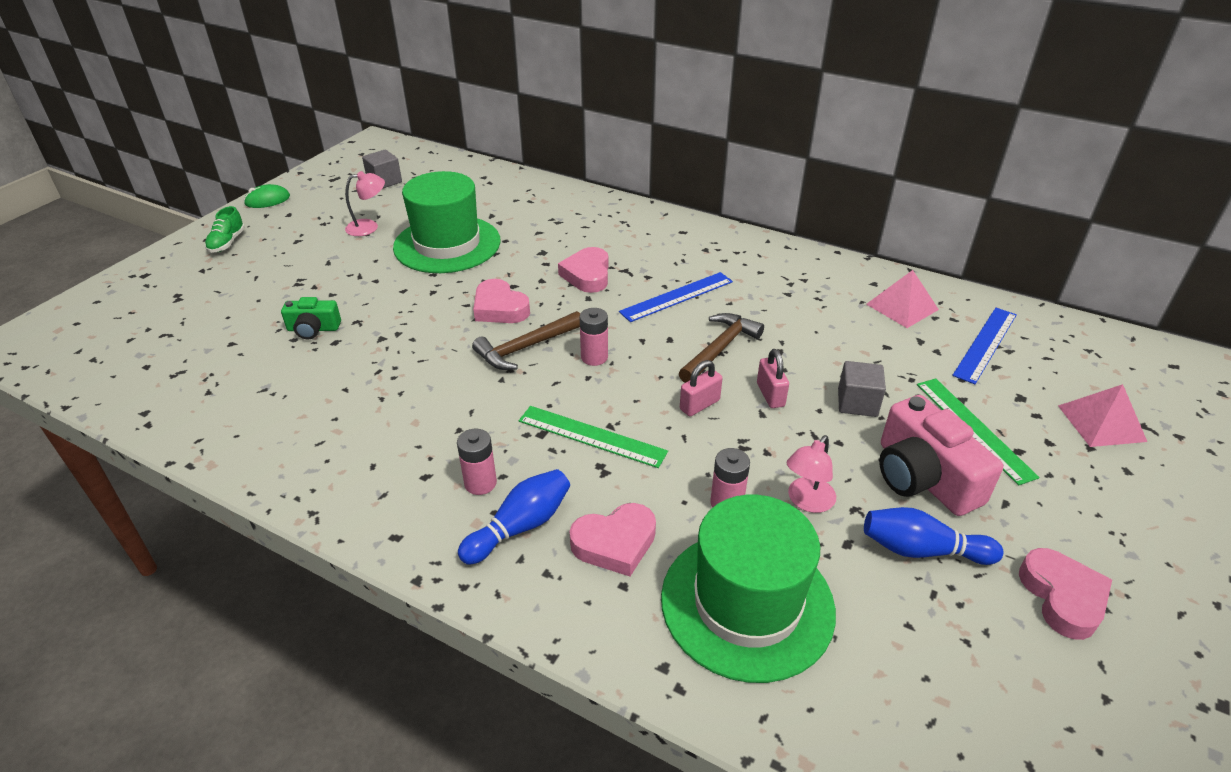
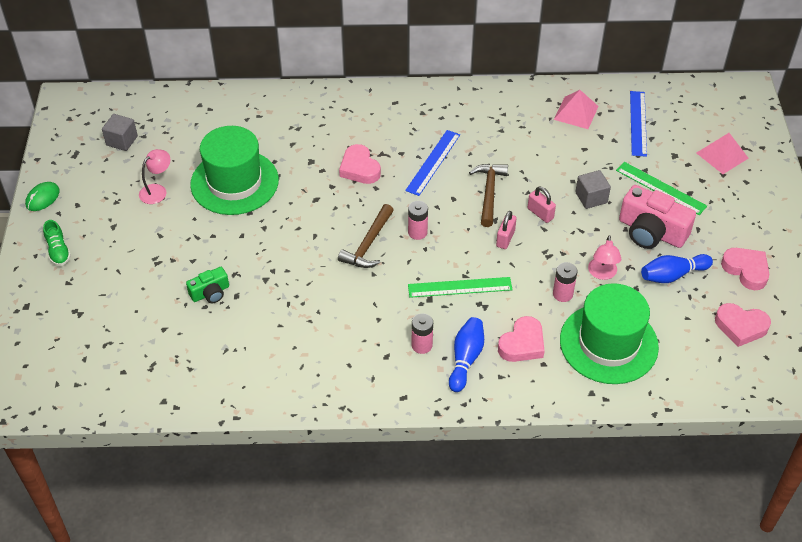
camera: 30 degrees left, 10 degrees up
(500, 308) = (324, 221): pink heart -> pink heart (740, 327)

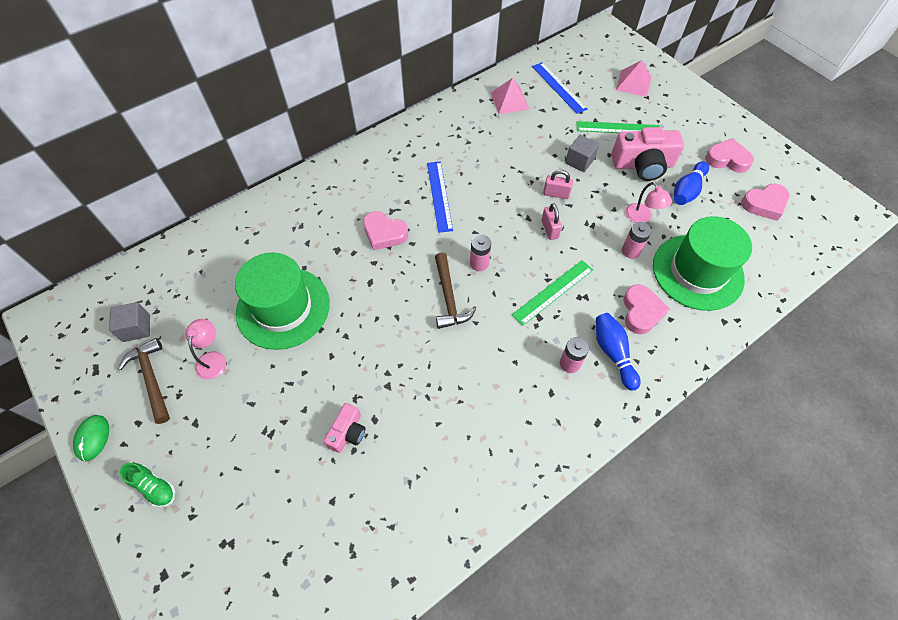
camera: 35 degrees left, 10 degrees up
(210, 293) = (348, 432): green camera -> pink camera
(489, 193) = (504, 198): brown hammer -> brown hammer (151, 378)

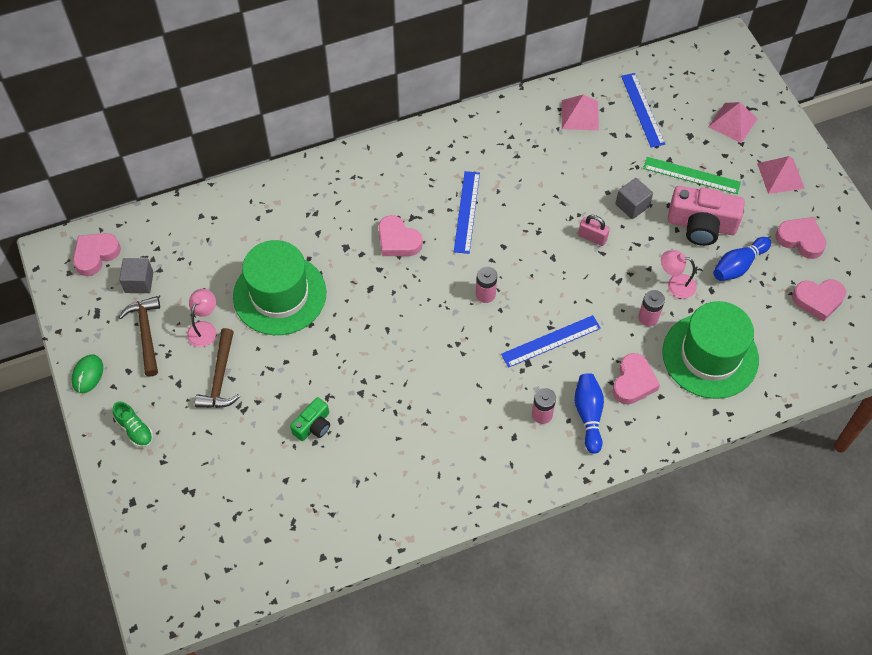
camera: 15 degrees right, 0 degrees up
(87, 311) = (96, 255): none -> pink heart
(348, 432) = (313, 425): pink camera -> green camera
(449, 297) = (444, 322): brown hammer -> brown hammer (220, 377)
(549, 229) = (571, 275): pink padlock -> none
(553, 292) = (551, 341): green ruler -> blue ruler
(642, 217) = (675, 284): pink lamp -> pink lamp turned 120 degrees clockwise
(688, 114) = (780, 176): none -> pink pyramid

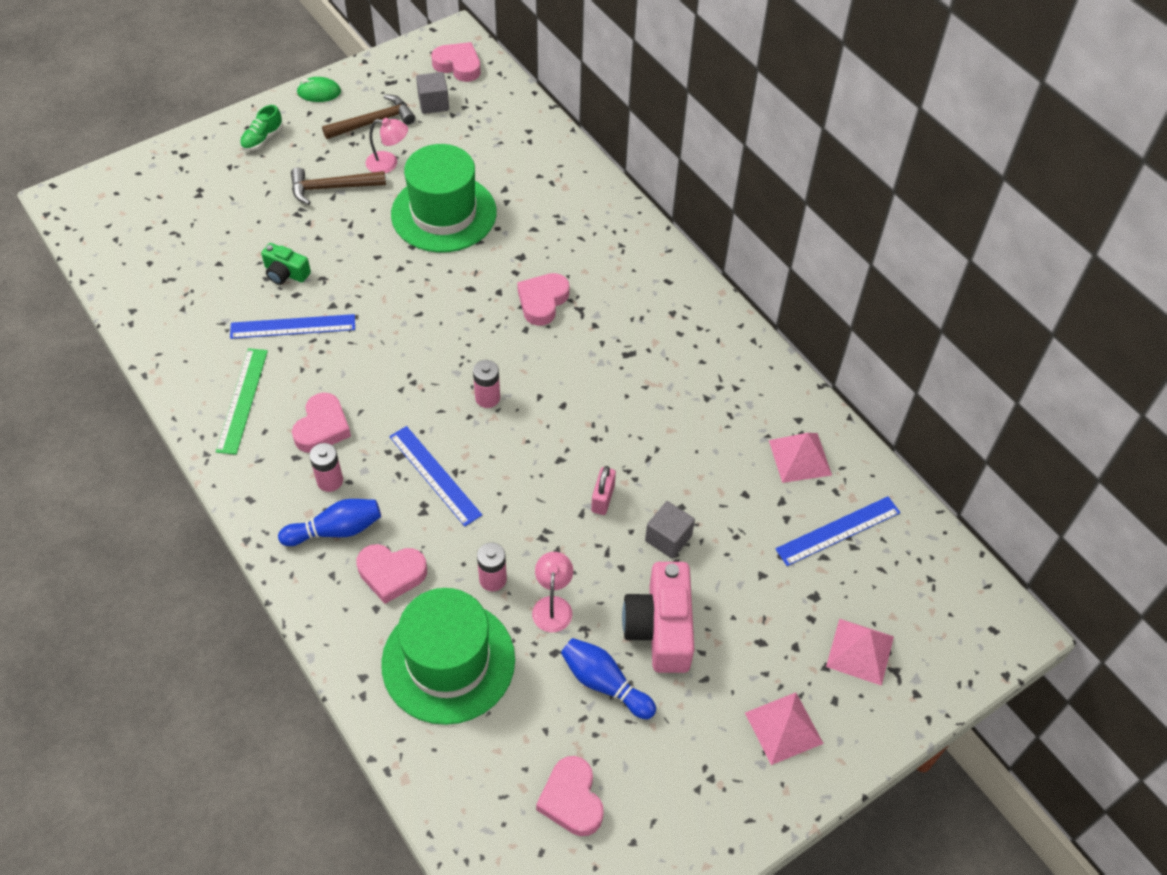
camera: 75 degrees right, 5 degrees down
(466, 212) = (603, 360): blue ruler -> blue ruler (293, 326)
(691, 175) = (744, 606): green ruler -> green ruler (242, 400)
(800, 239) = (674, 766): pink heart -> pink heart (322, 427)

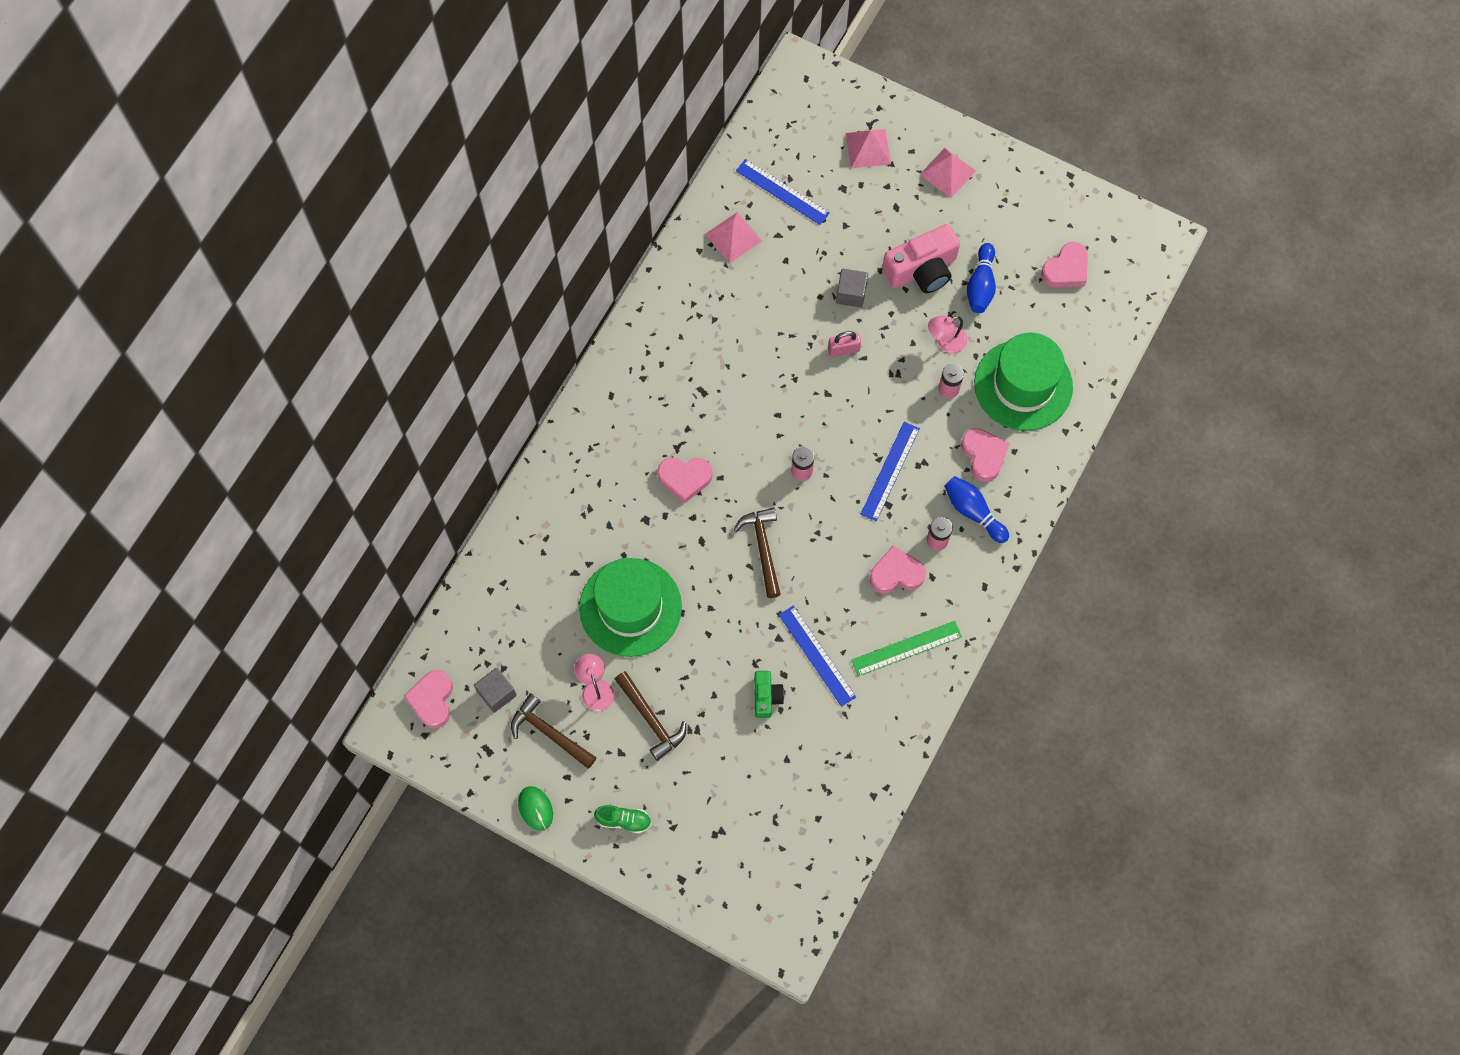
camera: 115 degrees left, 15 degrees up
(428, 331) = (763, 549): none -> brown hammer

